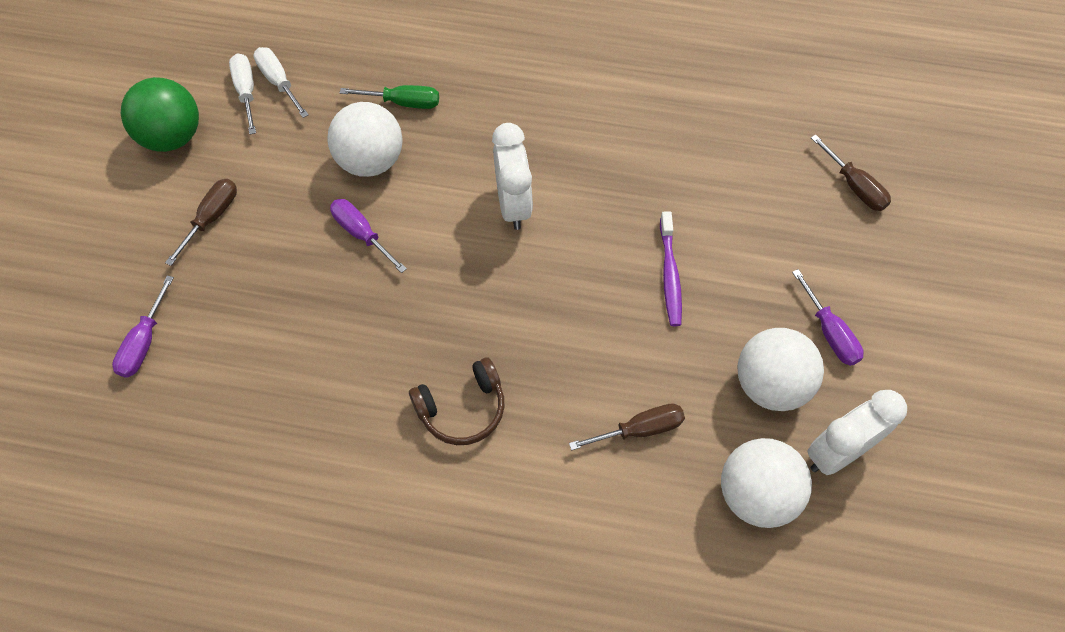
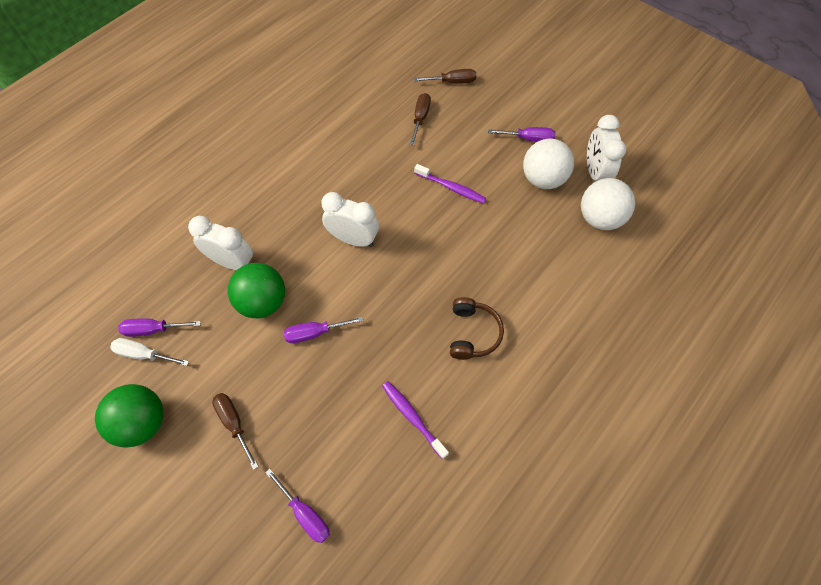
camera: 60 degrees left, 0 degrees up
(279, 82) = (153, 330): white screwdriver -> purple screwdriver
(310, 395) = (412, 417): none -> purple toothbrush
(370, 161) = (263, 302): white ball -> green ball
(403, 102) = (232, 262): green screwdriver -> white clock
(639, 429) = (535, 250): brown screwdriver -> brown screwdriver (420, 118)

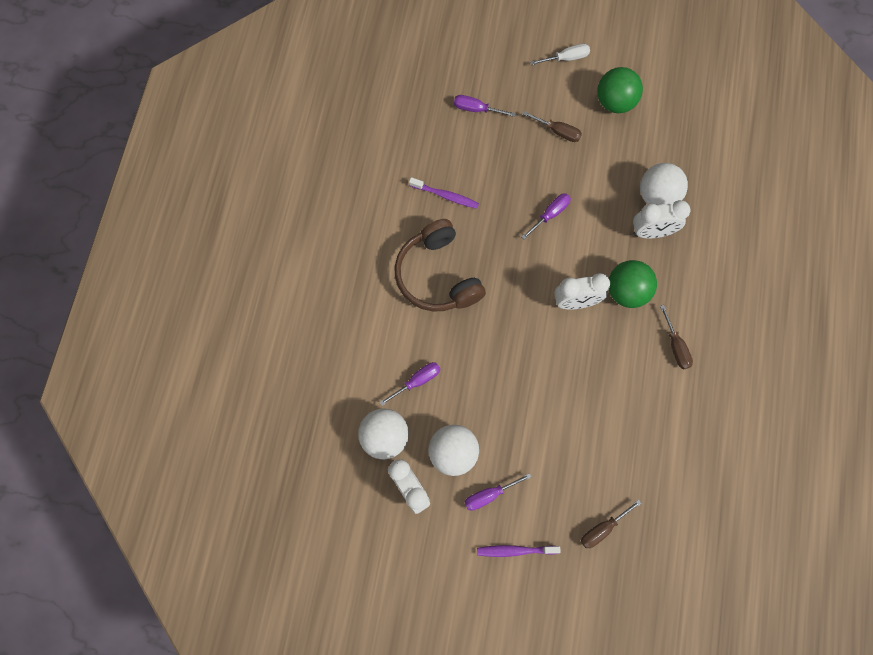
camera: 150 degrees right, 10 degrees up
(144, 354) = (653, 139): white screwdriver -> white screwdriver (566, 58)
(153, 330) = (662, 156): purple screwdriver -> purple screwdriver (417, 381)
(196, 293) = (657, 196): none -> white ball
(263, 302) = (604, 216): green ball -> green ball (626, 291)
(420, 118) = (603, 461): brown screwdriver -> brown screwdriver (675, 346)
(451, 188) = (528, 397): purple toothbrush -> purple toothbrush (515, 550)
(473, 333) = (437, 275): brown headphones -> brown headphones, size x1.74

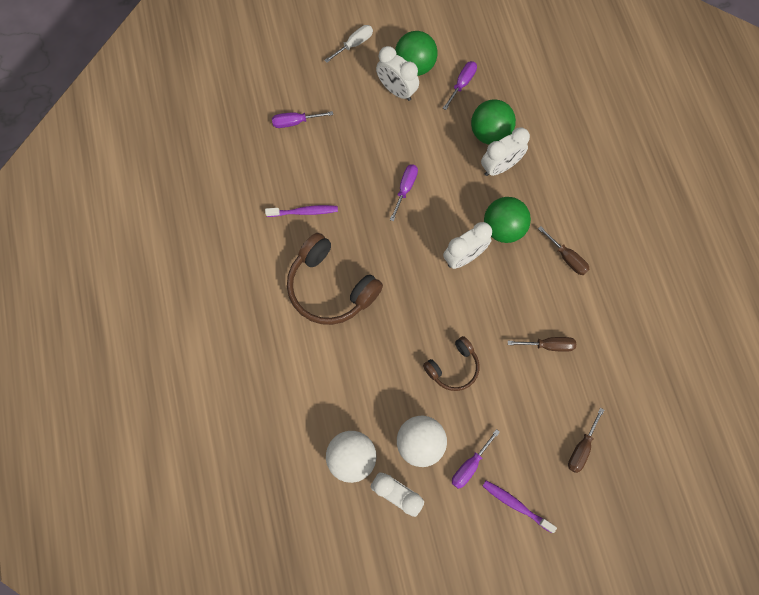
camera: 25 degrees left, 0 degrees up
(417, 381) = (357, 392): purple screwdriver -> purple screwdriver (462, 84)
(515, 550) = (516, 504): purple toothbrush -> purple toothbrush turned 60 degrees clockwise
(516, 399) = (453, 367): none -> brown headphones
(557, 131) = (377, 112): brown screwdriver -> brown screwdriver (548, 345)
(586, 118) = (396, 90): none -> white clock
(657, 196) = (489, 133): white ball -> green ball

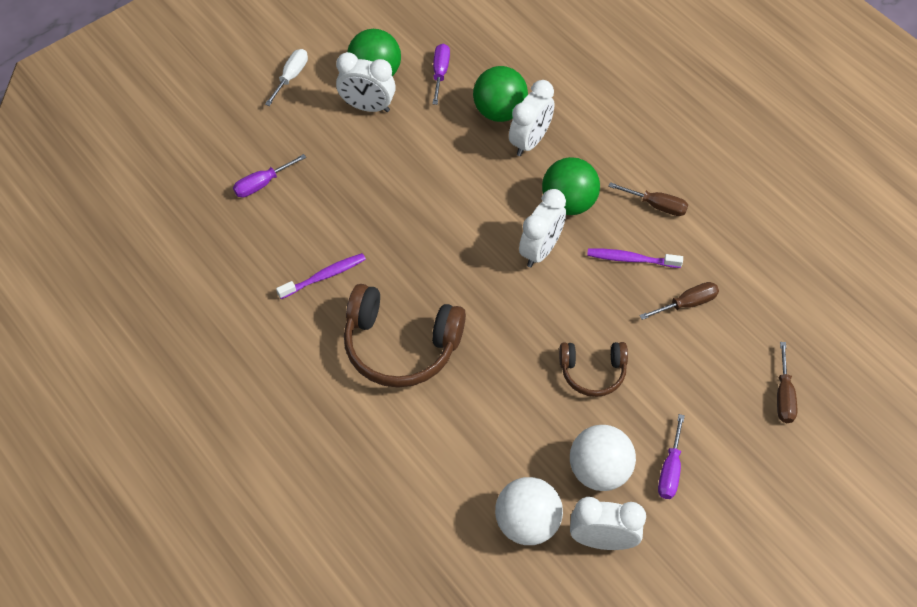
camera: 25 degrees left, 15 degrees down
(405, 189) = (433, 205): purple screwdriver -> none
(453, 367) = (592, 372): brown headphones -> brown headphones turned 60 degrees clockwise
(516, 504) = (745, 489): purple toothbrush -> purple toothbrush (631, 259)

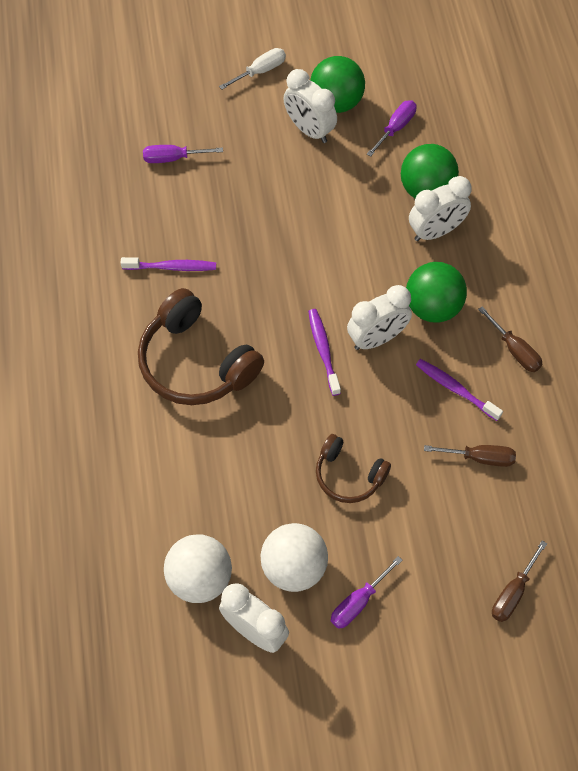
camera: 30 degrees right, 5 degrees up
(503, 281) = (323, 350): none -> purple toothbrush

